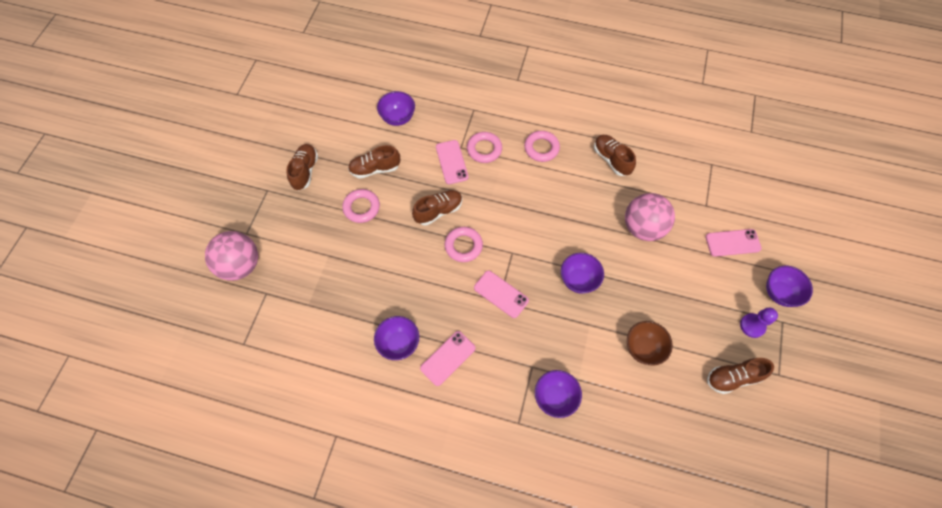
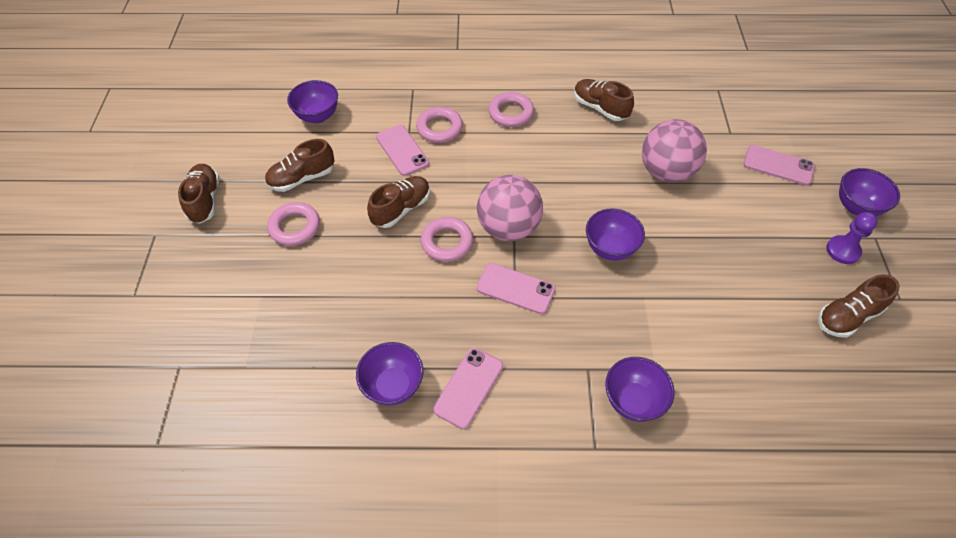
camera: 15 degrees left, 10 degrees down
(240, 265) = (132, 338): pink ball -> pink ball (508, 228)
(643, 348) = (723, 309): brown bowl -> none
(732, 243) = (778, 165): pink phone -> pink phone turned 45 degrees clockwise

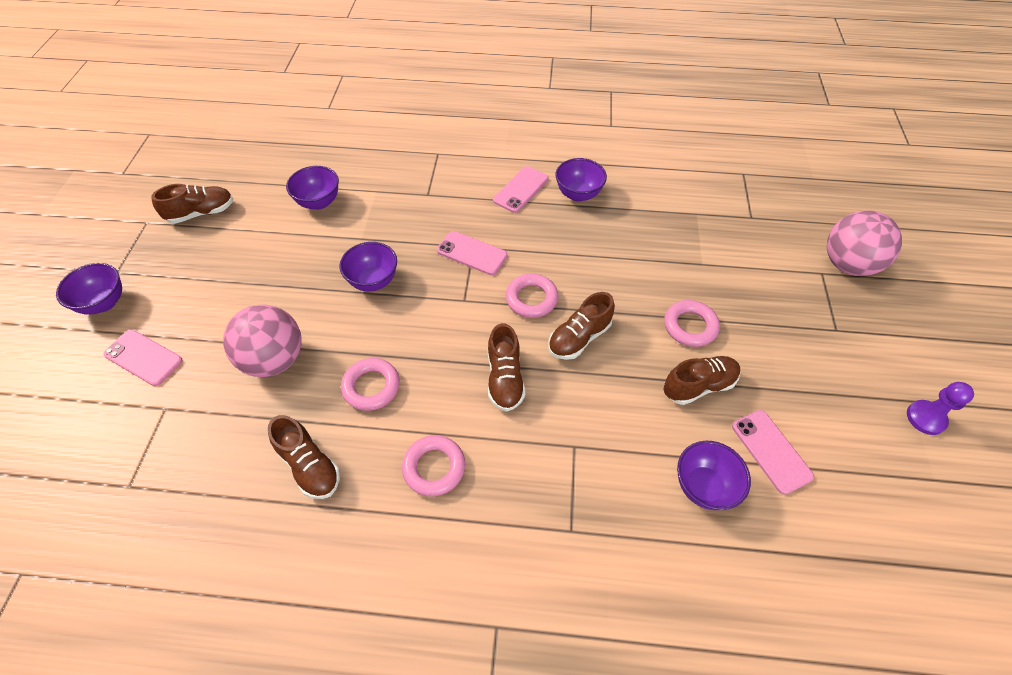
camera: 175 degrees left, 0 degrees up
(205, 200) = (802, 365): brown shoe -> brown shoe (505, 378)
(402, 150) = (581, 417): pink phone -> pink phone (771, 451)
(439, 128) = (533, 449): pink ring -> pink ring (371, 387)
(508, 228) = (468, 308): pink ball -> pink ball (847, 264)
(633, 401) = (401, 174): purple bowl -> purple bowl (319, 202)
(843, 250) = (157, 263): purple pawn -> purple pawn (925, 418)

